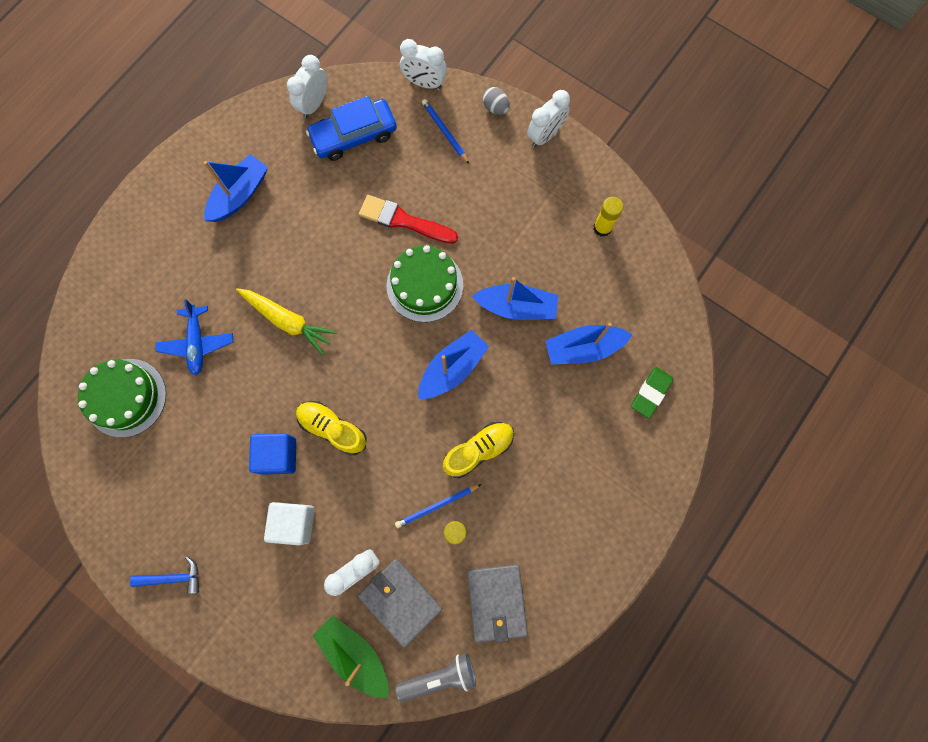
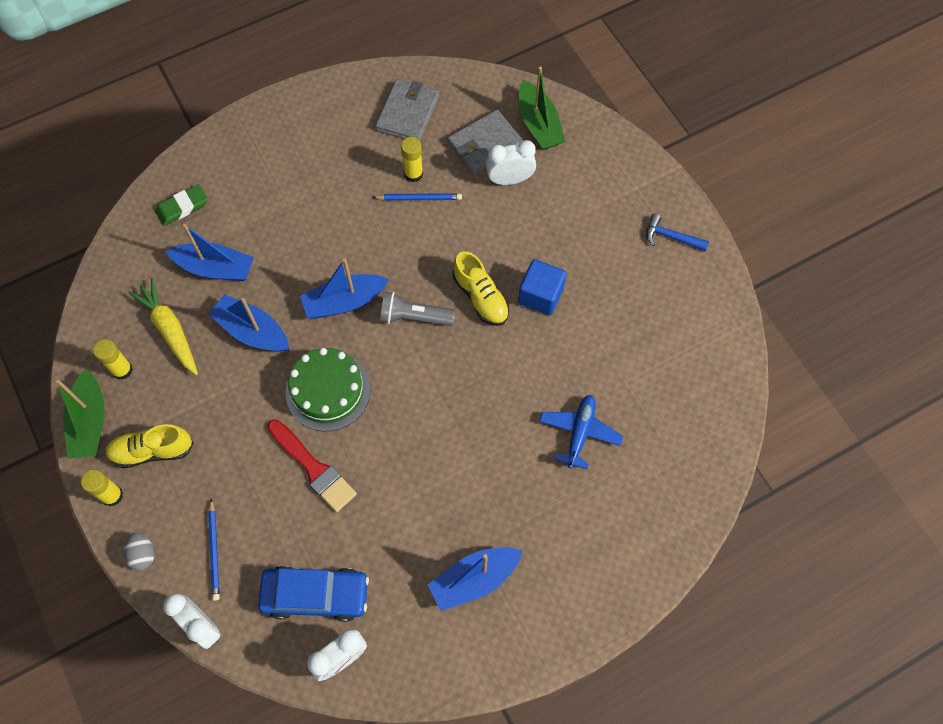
camera: 155 degrees left, 10 degrees down
(126, 397) = (669, 409): green cake -> none
(288, 321) = (480, 415): yellow carrot -> yellow carrot (170, 330)
(294, 523) = (548, 235): white cube -> none
(400, 601) = (485, 144): grey wallet -> grey wallet turned 75 degrees clockwise
(439, 676) = (479, 85): grey flashlight -> grey flashlight (414, 317)
(478, 450) = (359, 225): yellow shoe -> yellow shoe (152, 451)
(545, 136) = (112, 495): white clock -> yellow glue stick
(599, 178) = (90, 422): none -> green boat

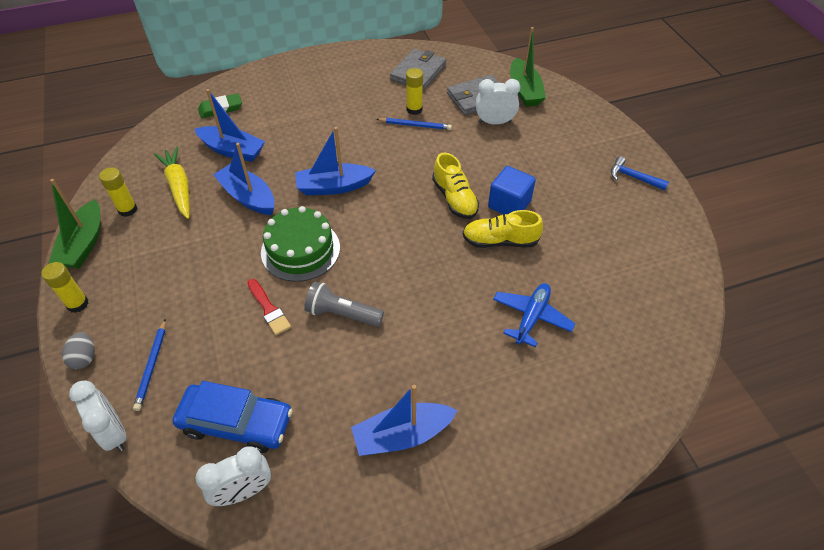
camera: 10 degrees right, 15 degrees down
(152, 451) = (128, 273): yellow shoe -> yellow shoe (500, 241)
(313, 468) = (269, 309): red brush -> red brush, size x0.66
(414, 317) = (392, 205): grey flashlight -> grey flashlight (342, 314)

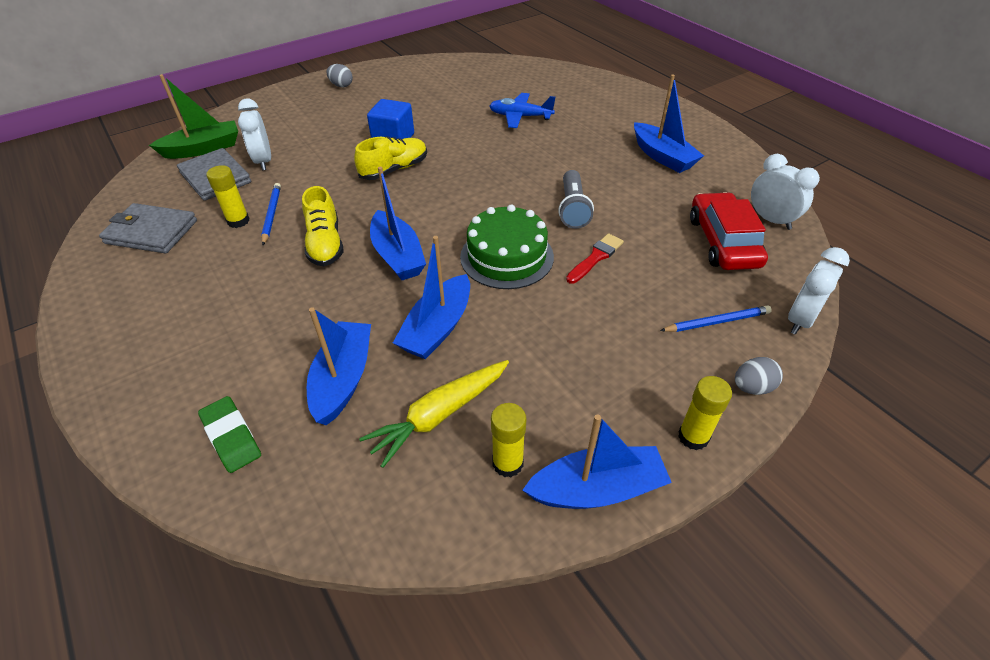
camera: 105 degrees left, 5 degrees down
(84, 244) = (597, 489): green boat -> blue boat
(236, 423) = (723, 242): blue car -> red car
(500, 241) = (443, 139): yellow shoe -> yellow shoe (325, 244)
(633, 177) = (341, 85): blue hammer -> grey egg

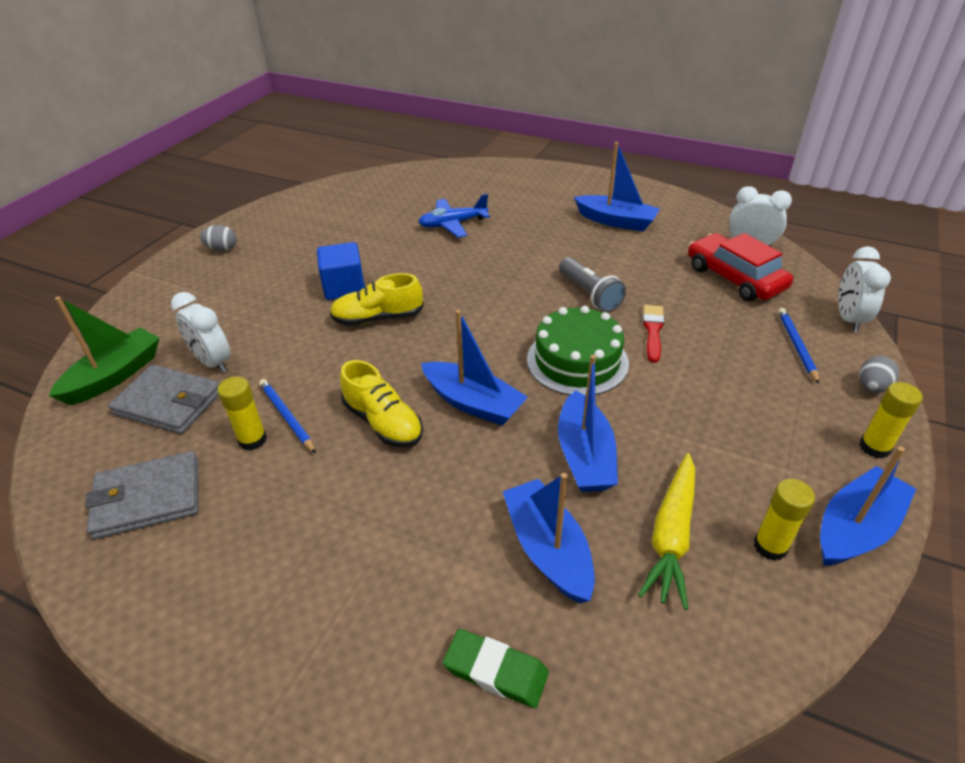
camera: 30 degrees left, 5 degrees down
(394, 169) = (378, 318): yellow shoe -> yellow shoe turned 120 degrees counterclockwise
(716, 321) = (796, 346): blue pencil -> blue pencil turned 45 degrees counterclockwise

